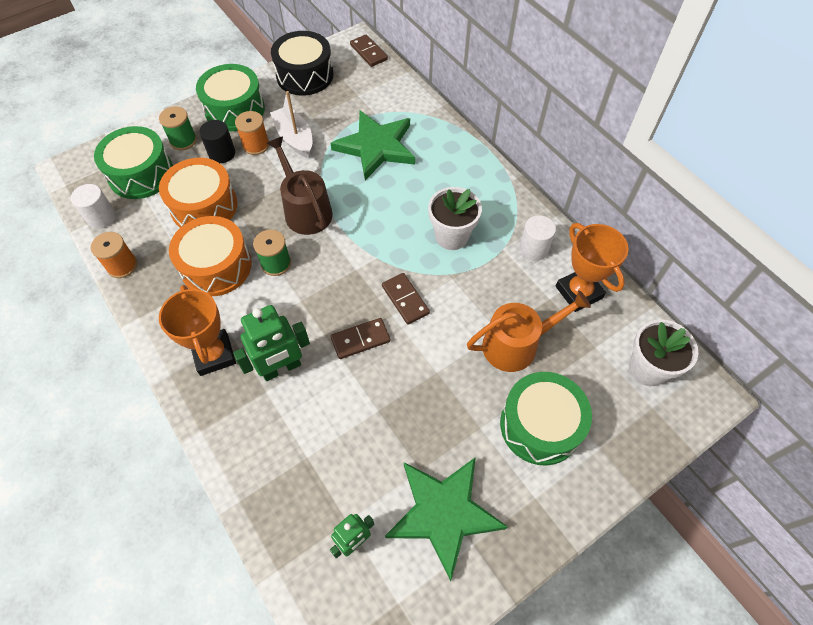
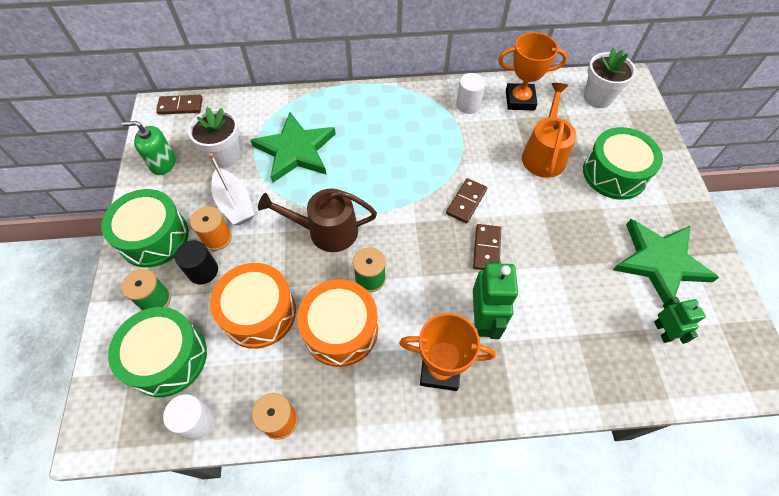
camera: 60 degrees left, 0 degrees up
(294, 138) = (235, 204): white boat -> white boat turned 120 degrees counterclockwise
(305, 75) = (163, 163): black drum -> green soap dispenser
(405, 300) = (466, 202): brown domino -> brown domino turned 60 degrees counterclockwise
(451, 236) = (424, 145): white flower pot -> white flower pot (225, 156)

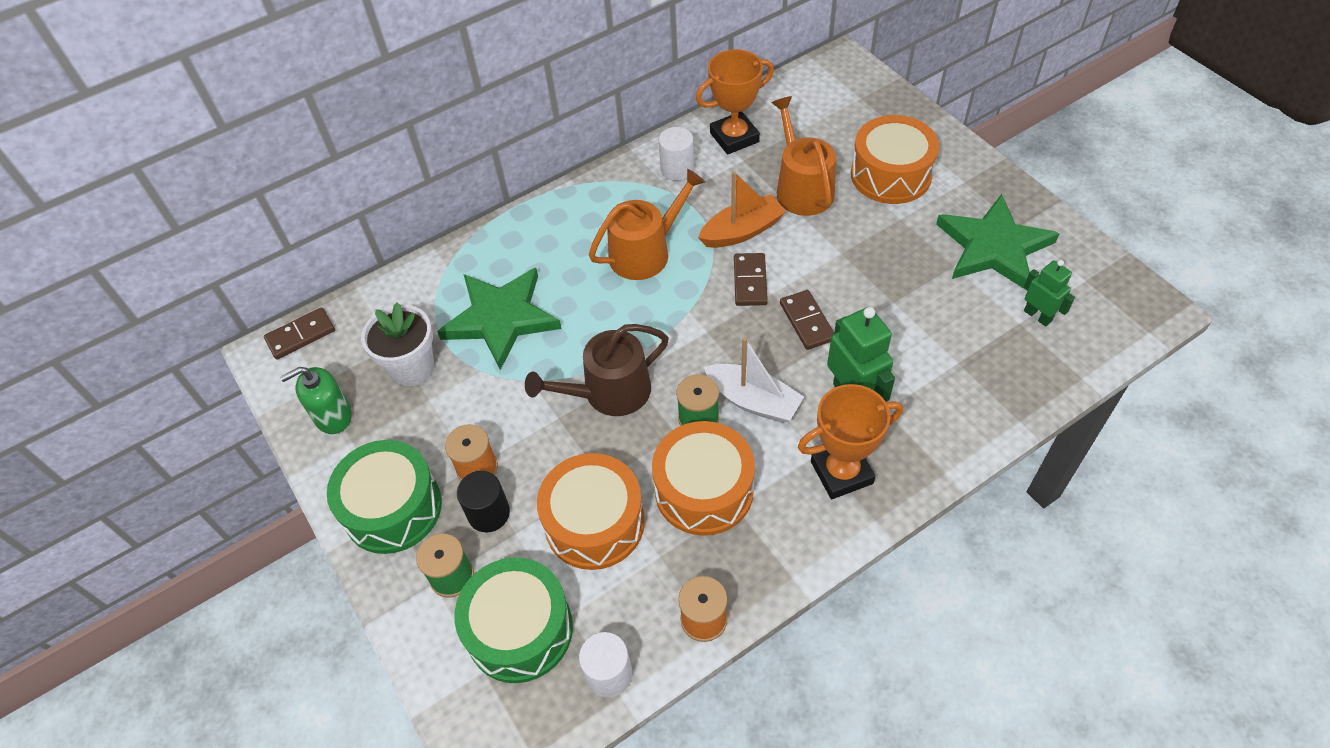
camera: 25 degrees left, 5 degrees down
(235, 204) = (469, 418): white boat -> white boat (753, 401)
(411, 150) = (645, 252): none -> orange watering can
(483, 165) = (742, 231): none -> orange boat
(597, 98) = (820, 97): white flower pot -> none
(614, 173) = (891, 174): green drum -> orange drum

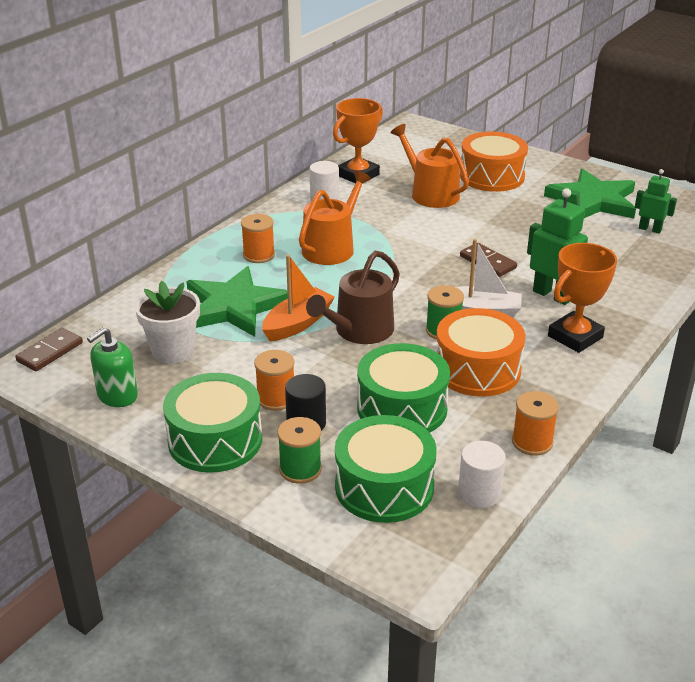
camera: 25 degrees left, 20 degrees down
(563, 244) = (259, 255): none -> orange spool
(594, 522) = (402, 408): orange drum -> green drum
(742, 231) = (401, 223): orange boat -> orange boat (298, 323)
(750, 281) = (427, 249): brown domino -> none

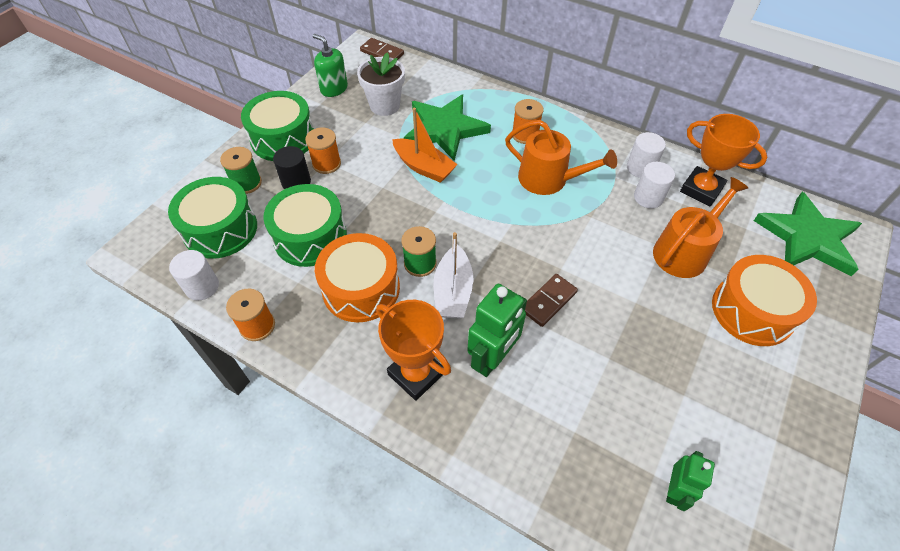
camera: 85 degrees right, 20 degrees up
(359, 331) = (416, 205): brown watering can -> none
(364, 200) = (648, 197): none -> white cylinder
(593, 201) = (731, 424): green star -> green star (807, 238)

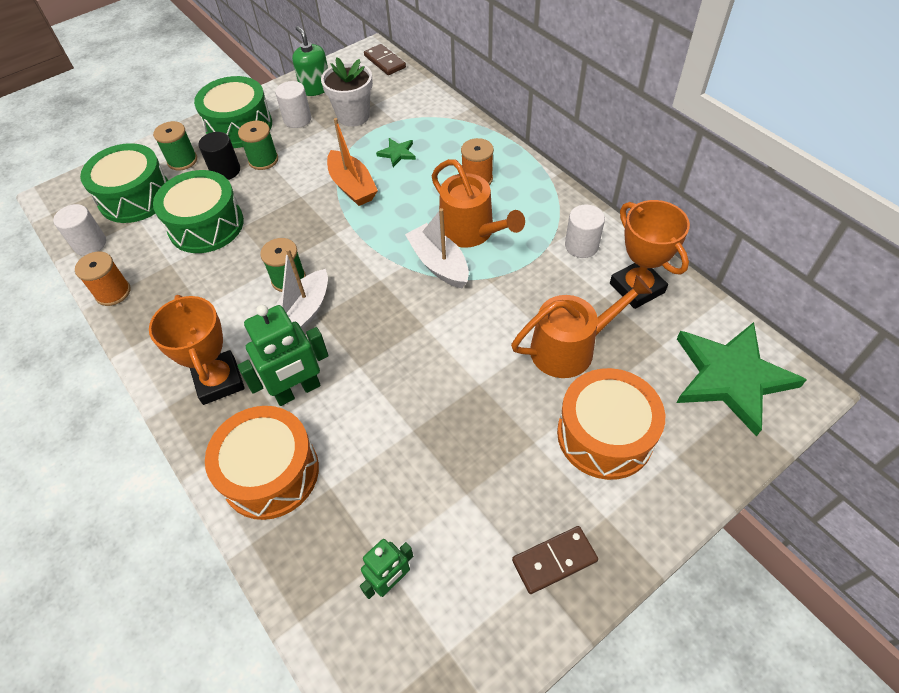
camera: 25 degrees right, 0 degrees up
(326, 164) = (263, 160): orange spool -> green spool
(361, 288) = (220, 286): orange drum -> orange drum (270, 472)
(444, 129) = (397, 153): green star -> green star, size x0.42
(540, 213) = (439, 264): none -> white boat
(548, 301) = (388, 354): brown domino -> brown domino (554, 560)
(648, 197) = (568, 280): white cylinder -> white cylinder (297, 119)

